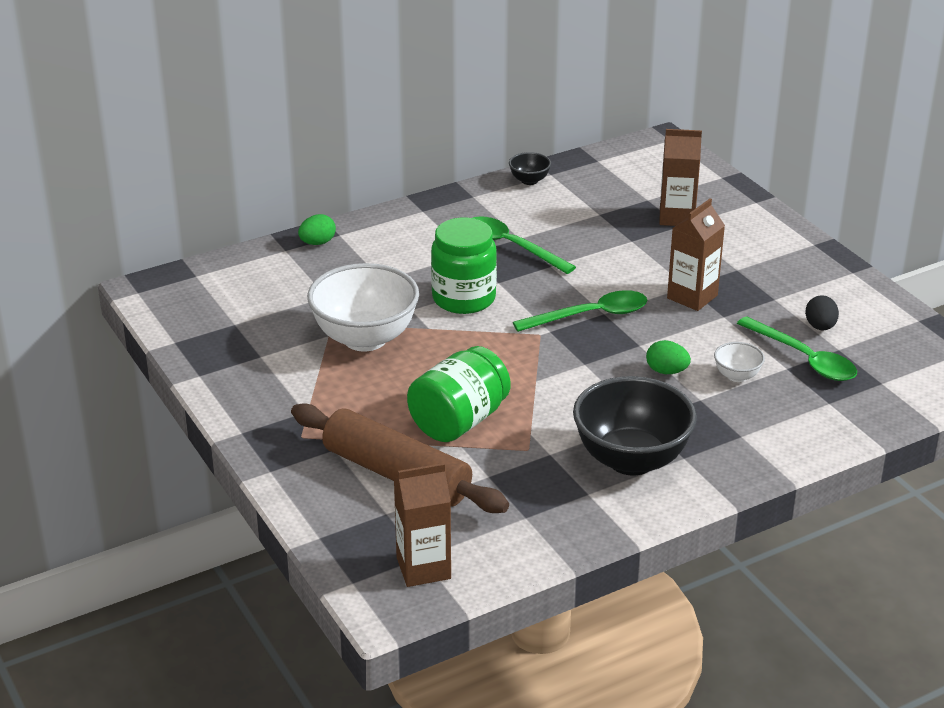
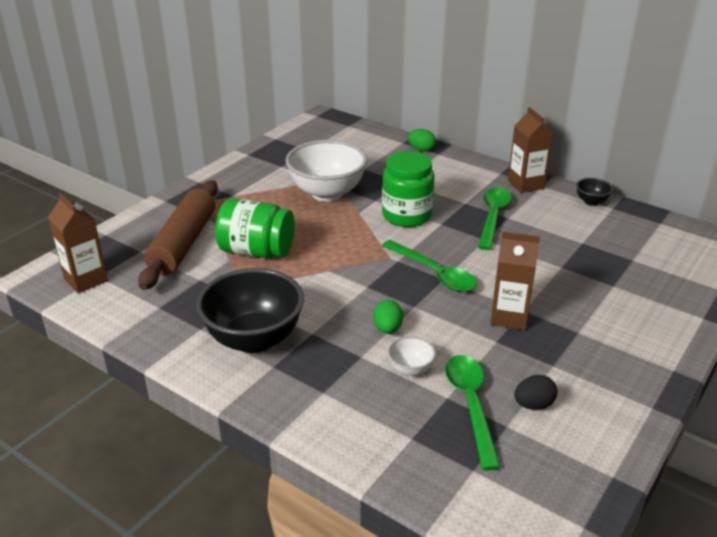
camera: 65 degrees right, 0 degrees up
(676, 217) = (623, 280): brown carton -> brown carton (525, 184)
(804, 358) = (471, 405): green spoon -> green spoon turned 150 degrees clockwise

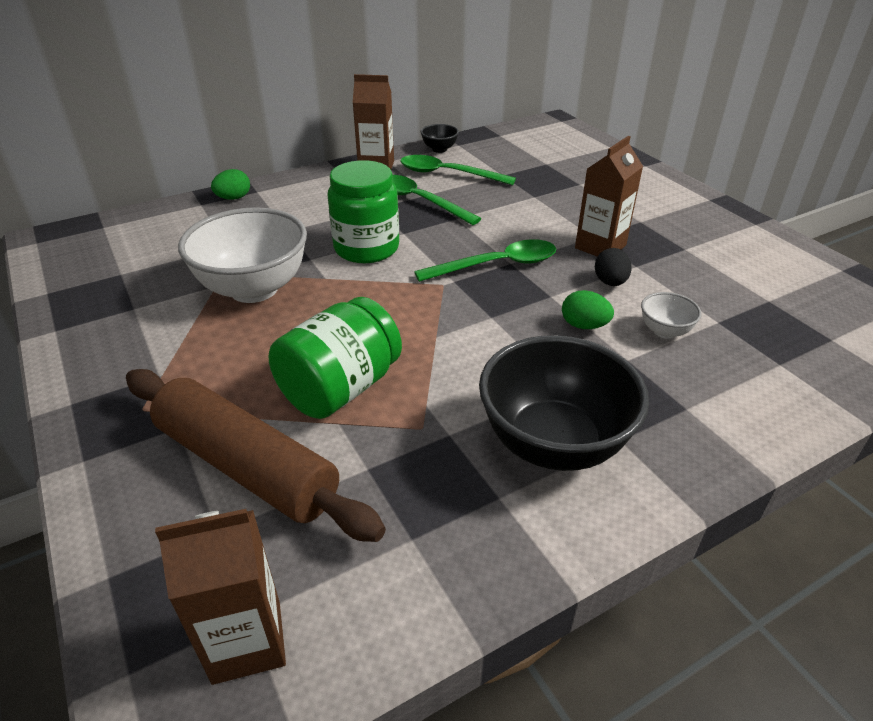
camera: 65 degrees left, 5 degrees up
(471, 405) = (734, 311): green spoon -> green spoon (448, 174)
(533, 405) = (741, 276): black egg -> black egg (610, 282)

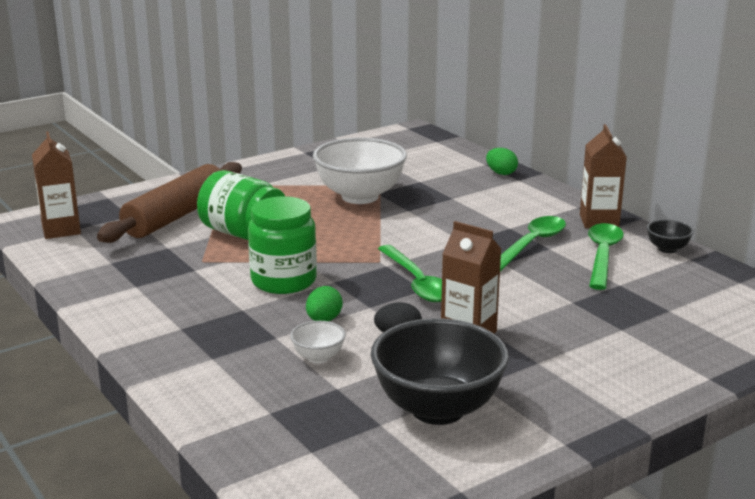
camera: 85 degrees right, 15 degrees down
(366, 248) = (431, 228): green jar -> green jar (283, 281)
(553, 443) = (180, 303): black bowl -> black bowl (438, 409)

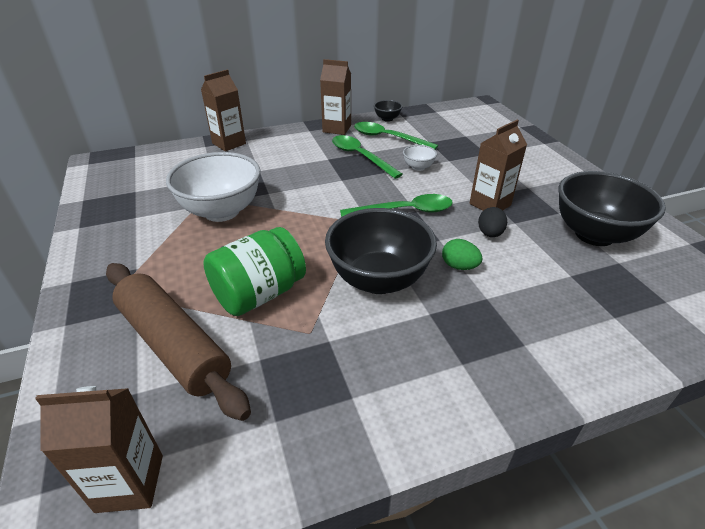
camera: 75 degrees left, 15 degrees up
(283, 281) = (378, 279): green jar -> black bowl
(318, 357) = (523, 278): white bowl -> white bowl (418, 167)
(501, 173) = (229, 143): green egg -> brown carton

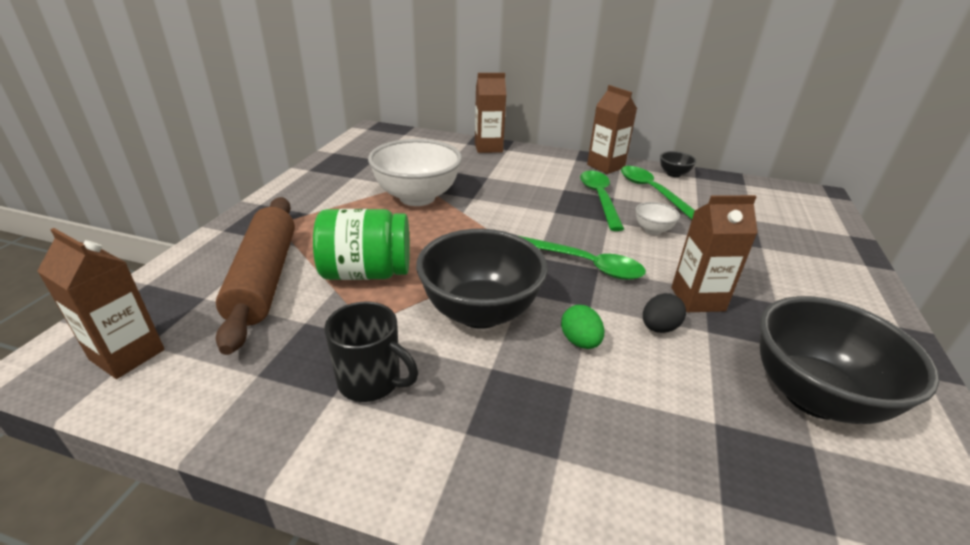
camera: 35 degrees right, 5 degrees down
(366, 370) = (371, 381): none -> black mug

